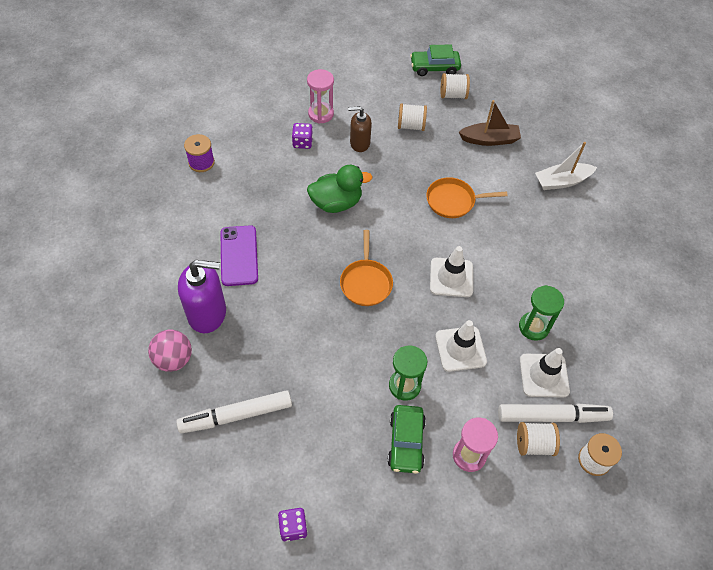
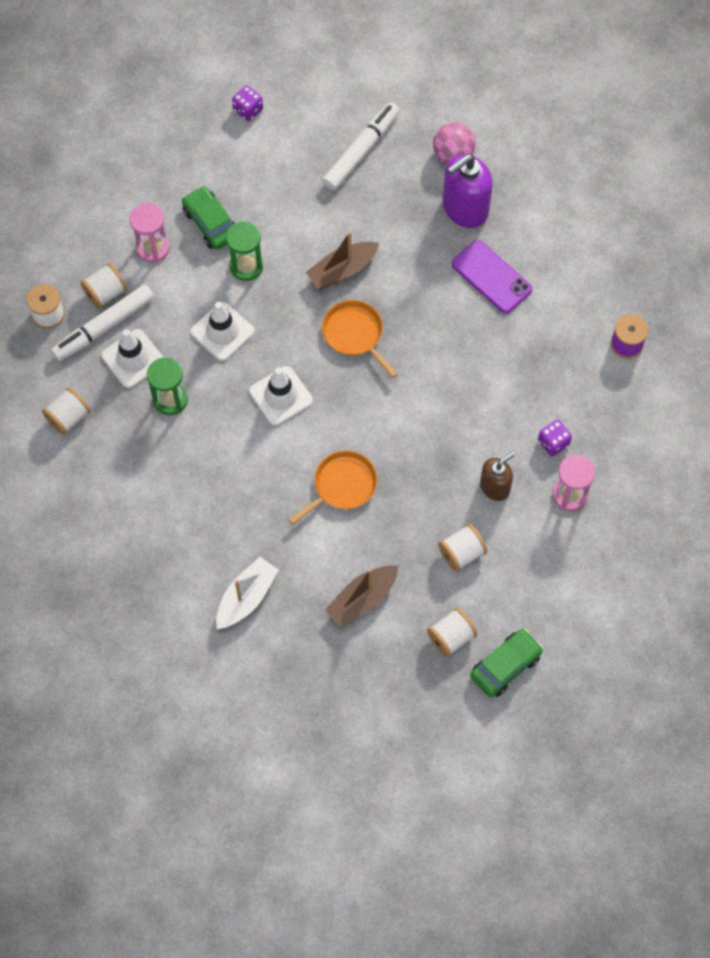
camera: 145 degrees right, 10 degrees up
(335, 332) = (342, 270): none -> brown boat
(336, 203) = (454, 397): green duck -> none
(621, 365) = (68, 417): none -> white spool

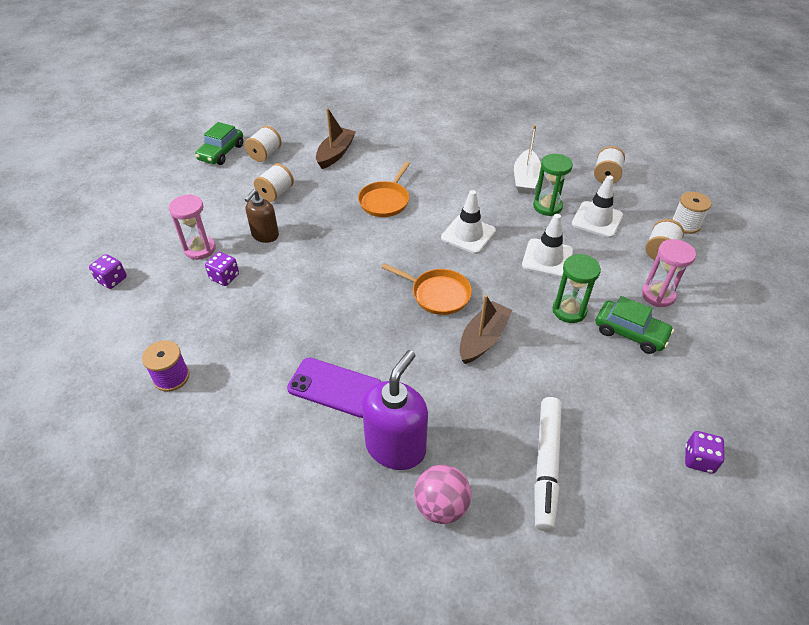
camera: 155 degrees right, 20 degrees down
(104, 327) = (638, 230): white marker -> none
(246, 597) = (412, 134): white boat -> white boat (525, 179)
(667, 487) = (112, 280): none -> purple dice

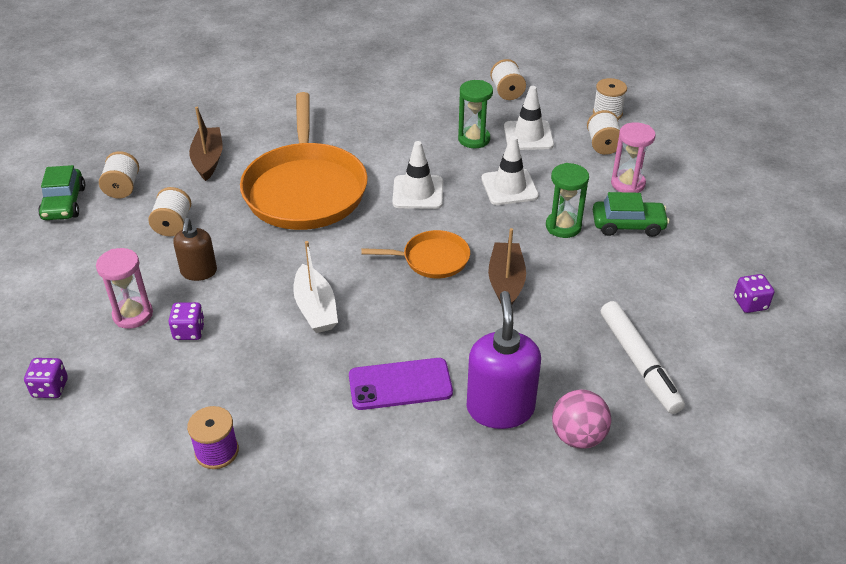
camera: 30 degrees left, 5 degrees down
(385, 201) = (305, 190): orange pan -> orange pan, size x2.06
(525, 179) = (433, 120): white boat -> white boat (315, 308)

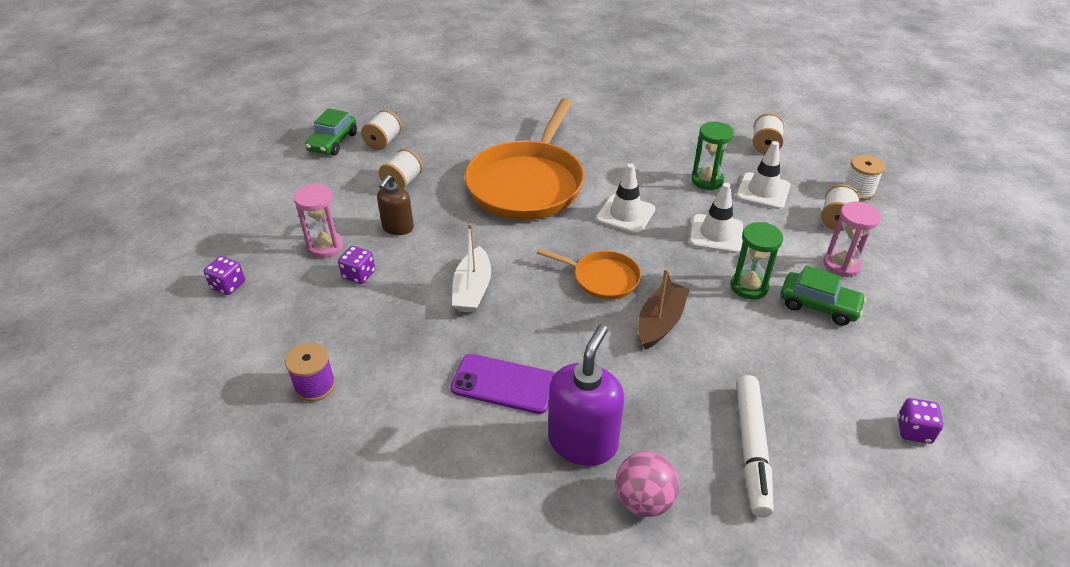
camera: 25 degrees right, 0 degrees up
(208, 160) = (463, 137): brown boat -> none

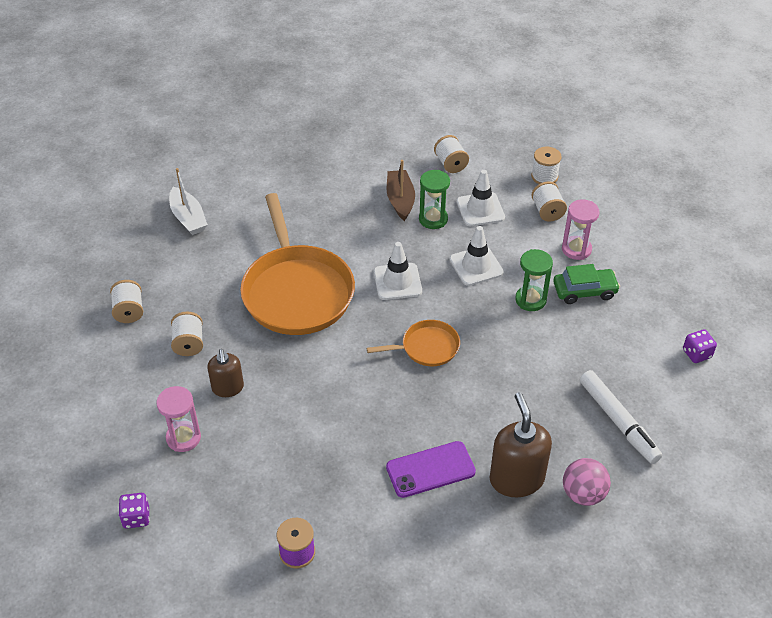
camera: 35 degrees left, 5 degrees up
(333, 142) = (80, 335): green car -> none
(359, 275) = (238, 447): purple dice -> none
(472, 289) = (340, 409): white boat -> white boat (188, 218)
(583, 442) = (516, 479): purple soap dispenser -> brown soap dispenser
(660, 322) = (494, 361): brown boat -> brown boat (400, 200)

